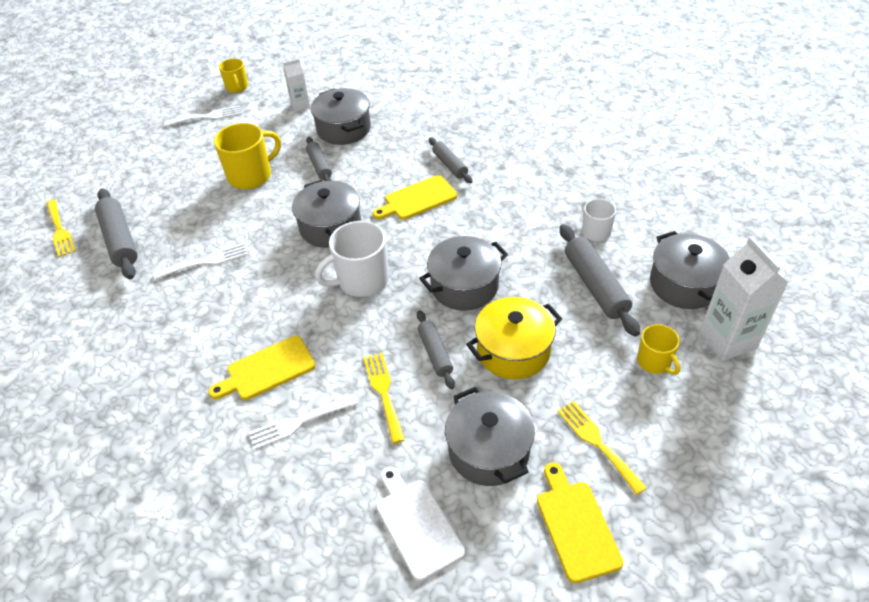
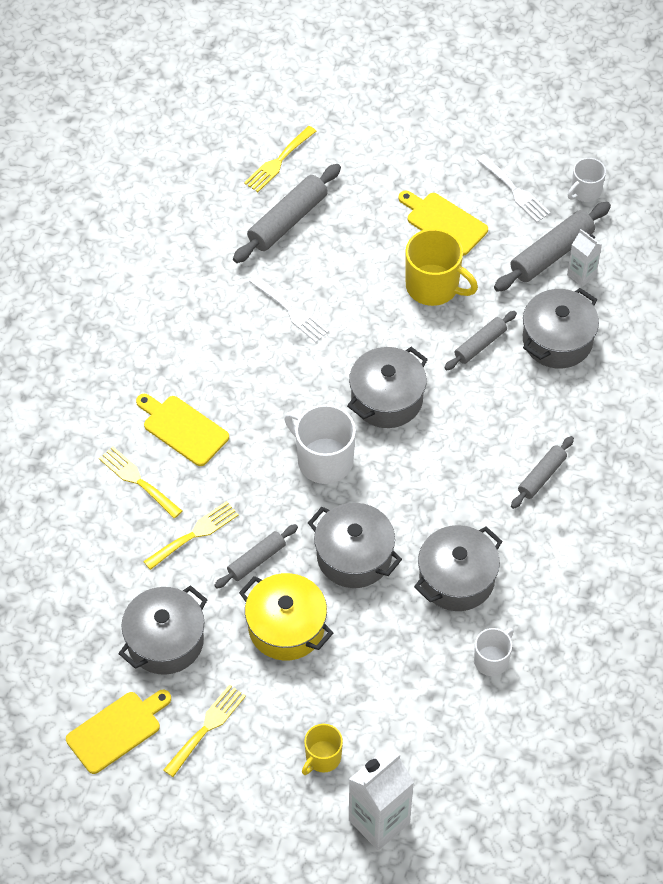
camera: 65 degrees right, 10 degrees up
(237, 87) = (585, 191): yellow mug -> white mug
(299, 422) = (137, 480): white fork -> yellow fork
(417, 525) = (75, 609): white cutting board -> none
(418, 199) = (467, 465): yellow cutting board -> yellow cutting board (444, 222)
(595, 285) = (406, 680): grey rolling pin -> grey rolling pin (551, 254)
(684, 284) = (444, 766): grey pot -> grey pot (456, 579)

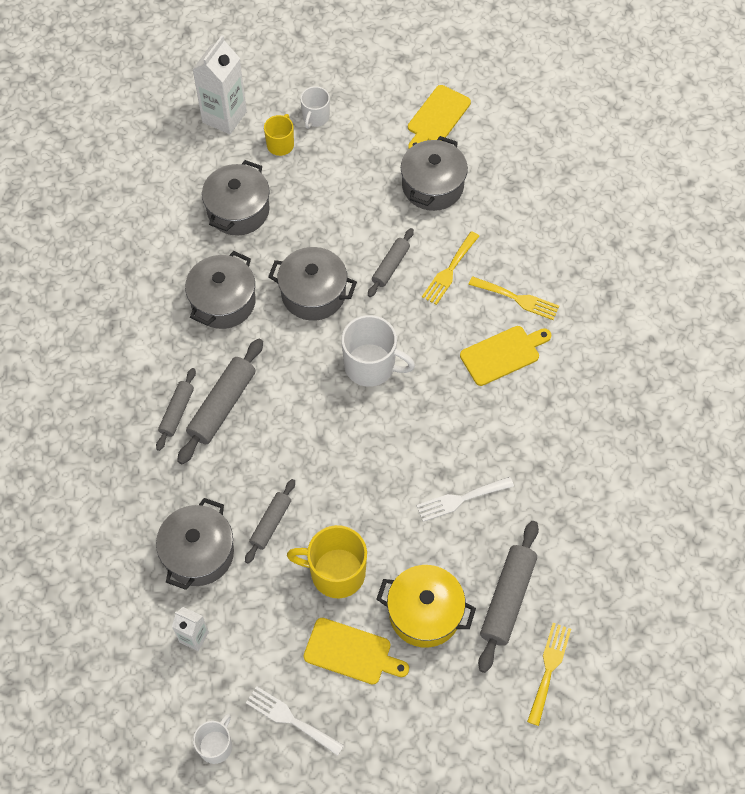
camera: 160 degrees right, 5 degrees up
(183, 429) = (502, 354): yellow cutting board -> yellow cutting board turned 45 degrees counterclockwise
(207, 727) = (373, 138): yellow fork -> none
(286, 627) = (345, 223): yellow pot -> yellow pot (424, 613)
(291, 311) = (460, 499): white fork -> white fork turned 45 degrees counterclockwise
(387, 399) = (338, 440): grey pot -> grey pot (238, 210)
(492, 660) = (175, 249): white mug -> white mug (315, 117)
(551, 254) = (230, 651): grey rolling pin -> grey rolling pin (222, 405)

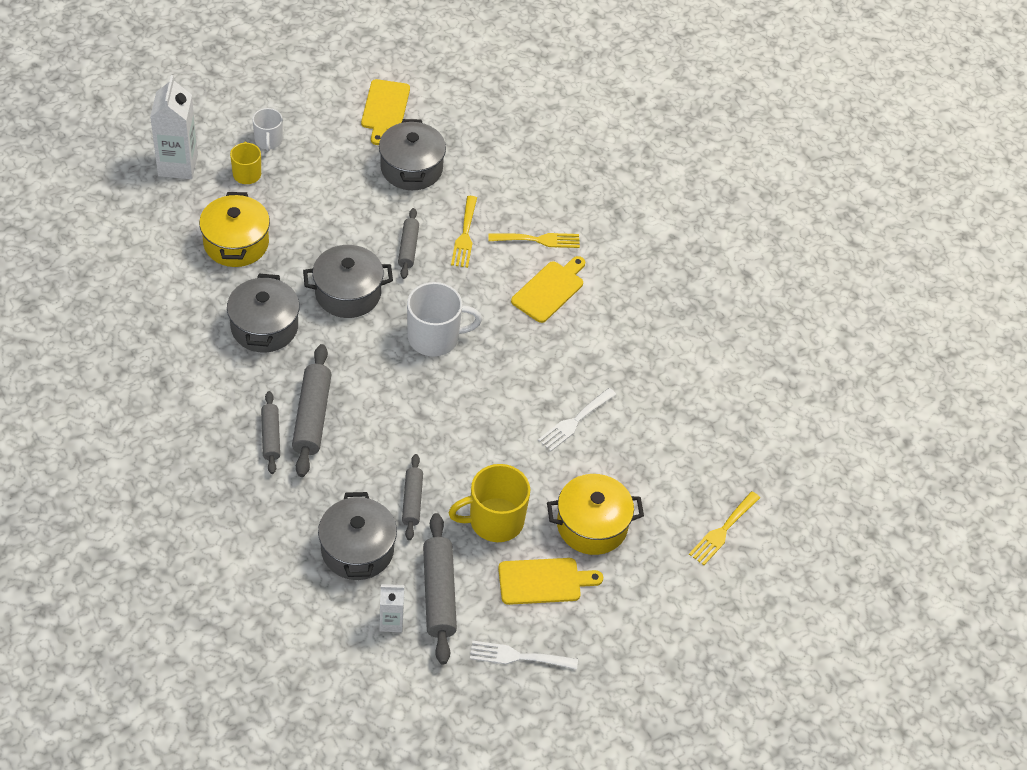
camera: 30 degrees left, 10 degrees down
(216, 745) = (461, 704): white mug -> none
(238, 210) = (236, 243): grey pot -> yellow pot
(507, 599) = (658, 488): grey rolling pin -> grey rolling pin (439, 594)
(549, 668) = (722, 531): yellow fork -> yellow fork turned 135 degrees counterclockwise

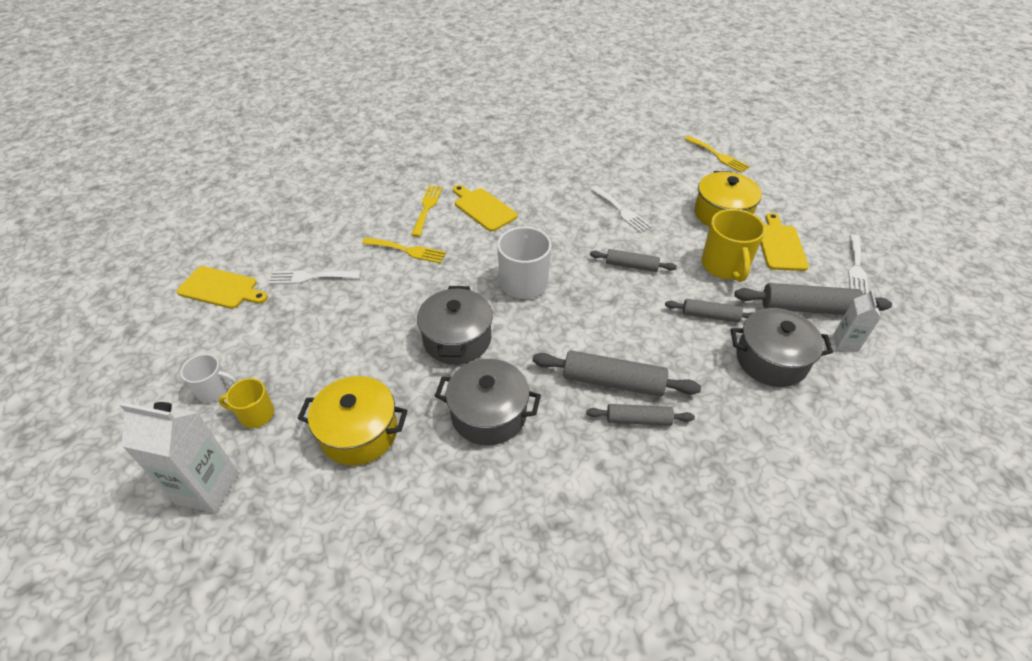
camera: 75 degrees left, 5 degrees down
(408, 248) = (410, 289): grey rolling pin -> grey rolling pin (631, 266)
(411, 168) = (310, 277): grey pot -> white fork

